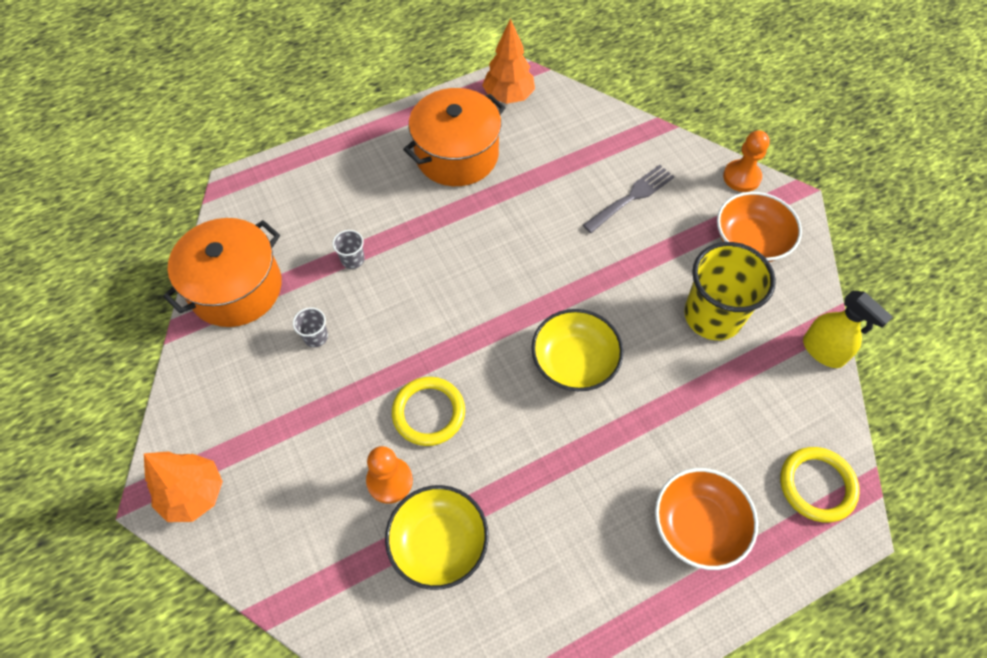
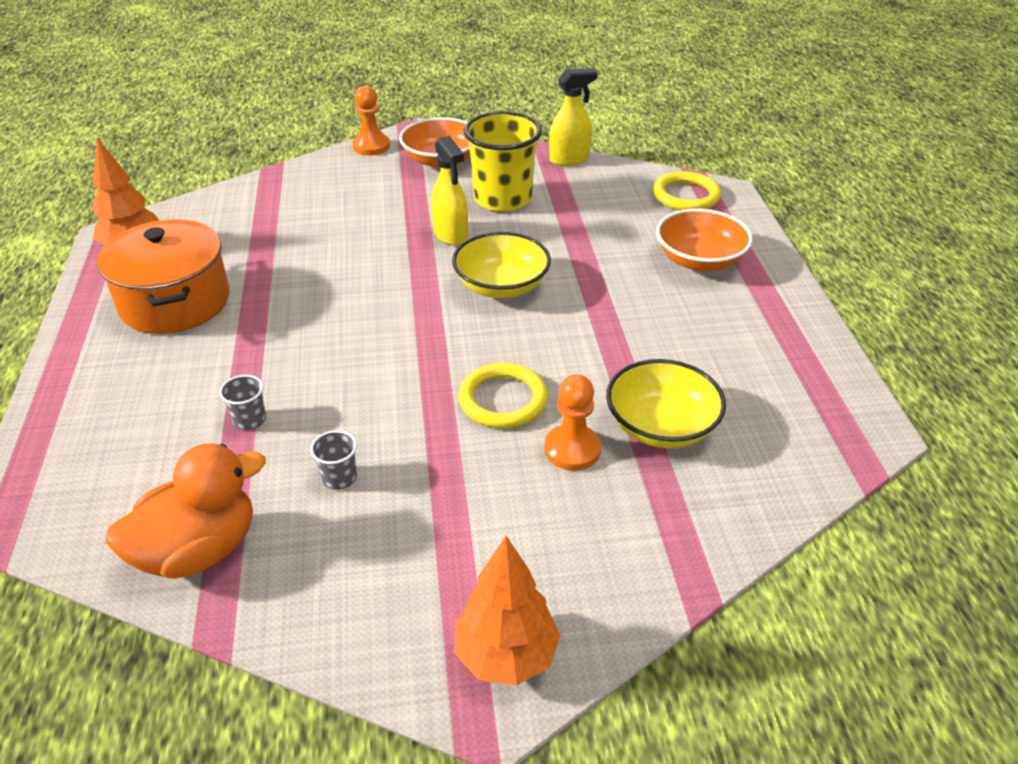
camera: 70 degrees left, 20 degrees down
(236, 288) = (198, 550): orange pot -> orange duck
(631, 197) = (340, 206): grey fork -> none
(631, 295) = (451, 234): none -> yellow spray bottle

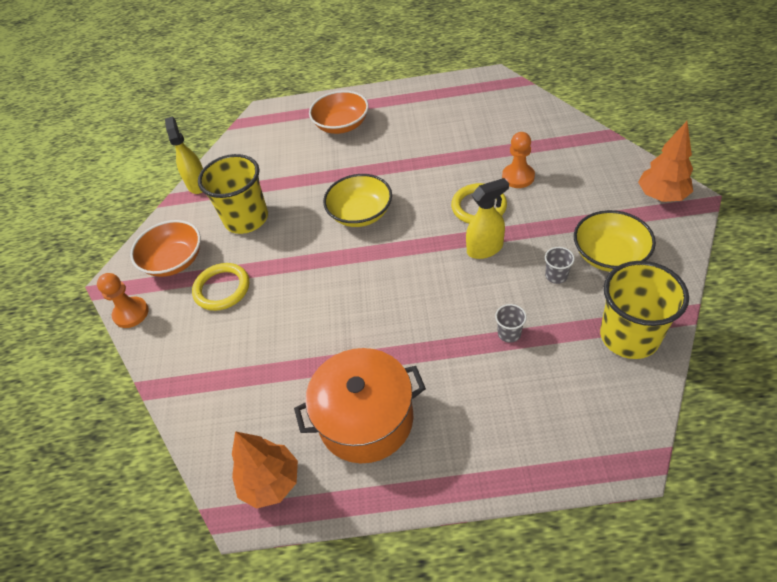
camera: 80 degrees left, 10 degrees up
(198, 550) = (629, 336): orange duck -> yellow cup
(451, 234) = (291, 245): yellow spray bottle -> yellow spray bottle (485, 249)
(661, 426) = (495, 144): yellow bowl -> yellow bowl (609, 255)
(686, 195) = (265, 128): yellow ring -> yellow ring (222, 289)

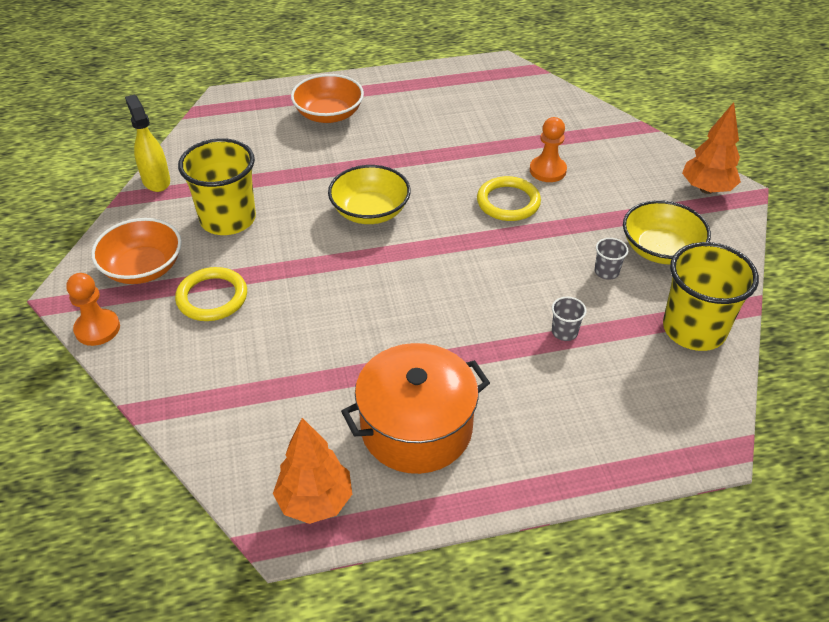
camera: 15 degrees left, 5 degrees down
(485, 249) = (523, 246): yellow spray bottle -> none

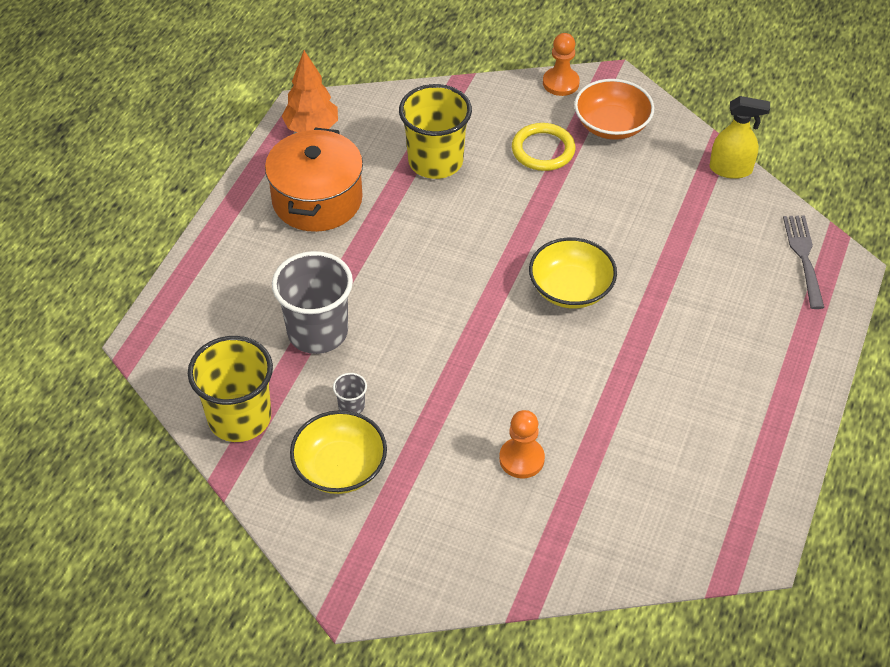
camera: 125 degrees right, 5 degrees up
(228, 219) = (636, 194): yellow cup -> yellow cup (435, 161)
(233, 118) = (804, 257): none -> grey fork
(329, 114) = (758, 334): orange bowl -> none
(508, 202) = (500, 395): yellow ring -> none
(564, 332) = (317, 332): grey cup -> grey cup, size x2.40
(706, 189) = (380, 578): orange tree -> none

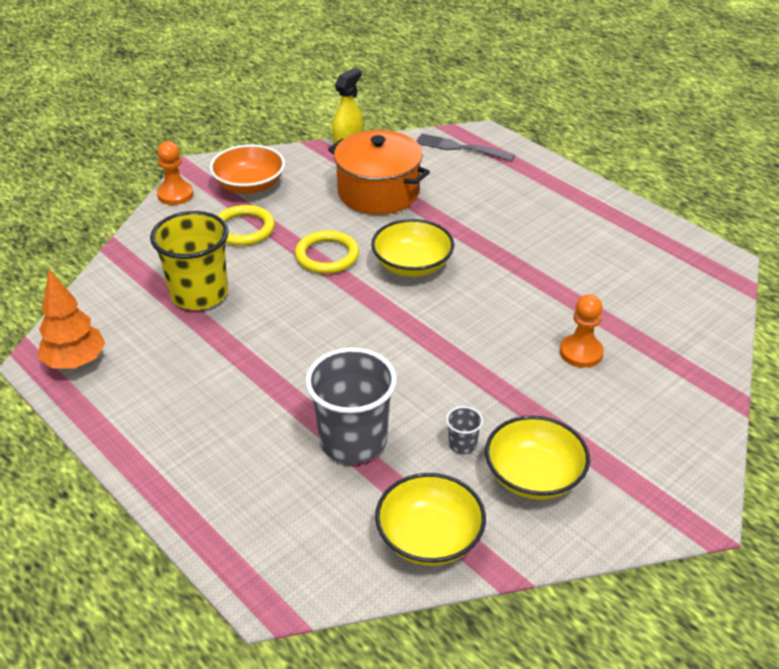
camera: 65 degrees left, 10 degrees down
(239, 418) = (429, 538): yellow cup -> yellow bowl
(317, 200) = (177, 388): orange pot -> orange pot (378, 192)
(543, 222) = (327, 255): none -> yellow ring

